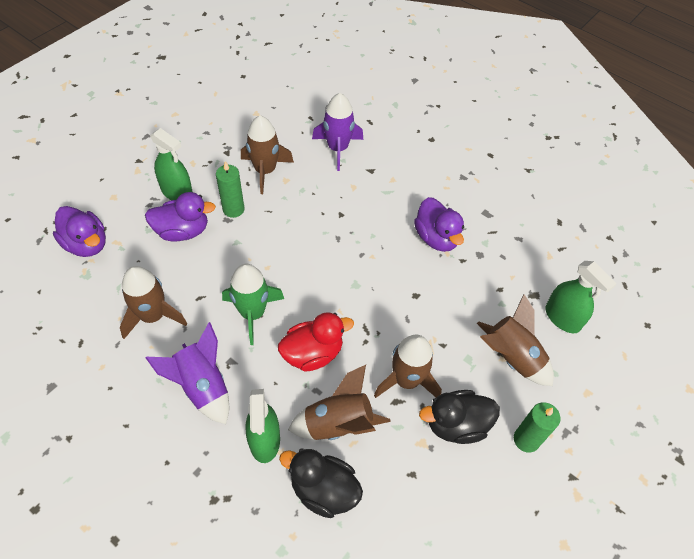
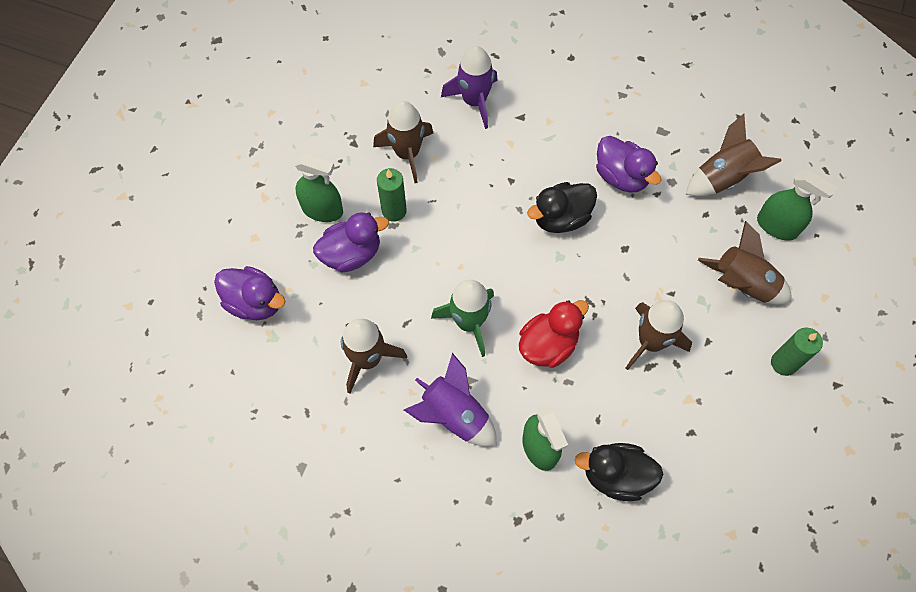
camera: 15 degrees left, 10 degrees up
(338, 424) = (603, 408): brown rocket -> brown rocket (723, 178)
(456, 425) = (714, 371): black duck -> black duck (561, 218)

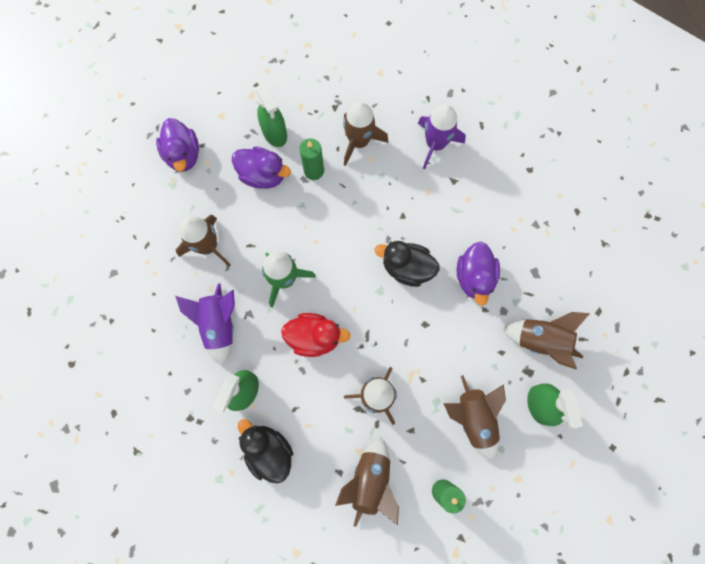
camera: 45 degrees right, 10 degrees up
(721, 413) = (370, 480): none -> brown rocket

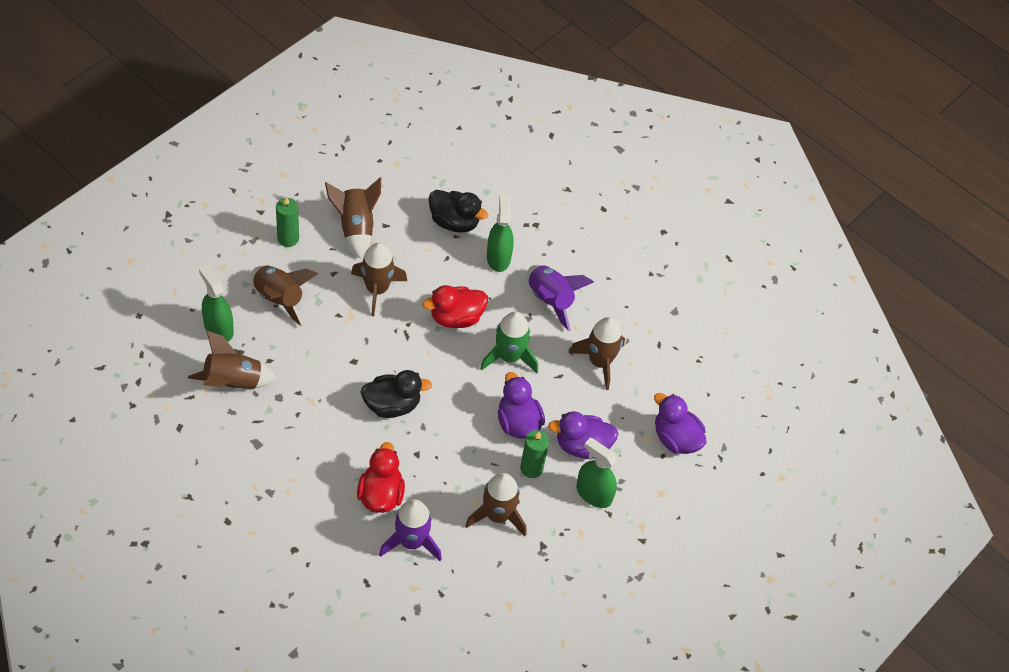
camera: 150 degrees right, 20 degrees down
(445, 191) = (381, 494): none -> red duck
(474, 277) = (319, 418): purple duck -> purple duck (518, 423)

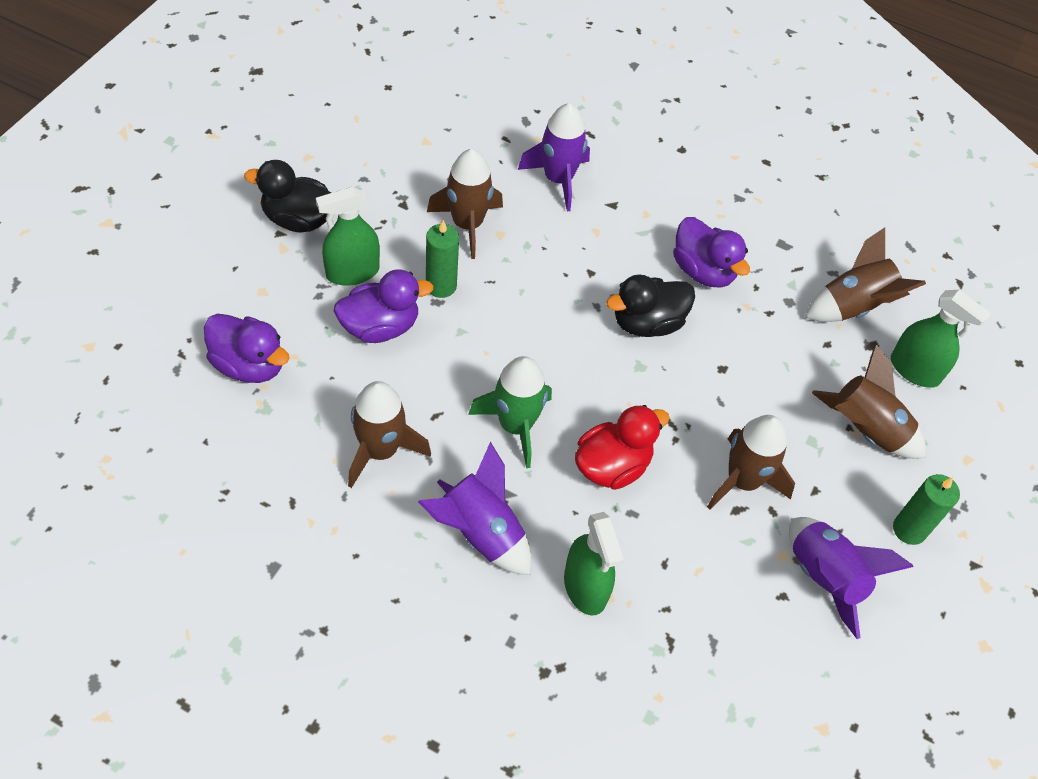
camera: 165 degrees right, 0 degrees up
(356, 227) = (824, 578): brown rocket -> purple rocket
(381, 494) = (614, 219): red duck -> none
(454, 222) = (679, 635): black duck -> black duck (298, 220)
(518, 423) = (475, 338): purple duck -> purple duck (703, 271)
(593, 494) = (352, 272): green spray bottle -> green spray bottle turned 135 degrees clockwise

